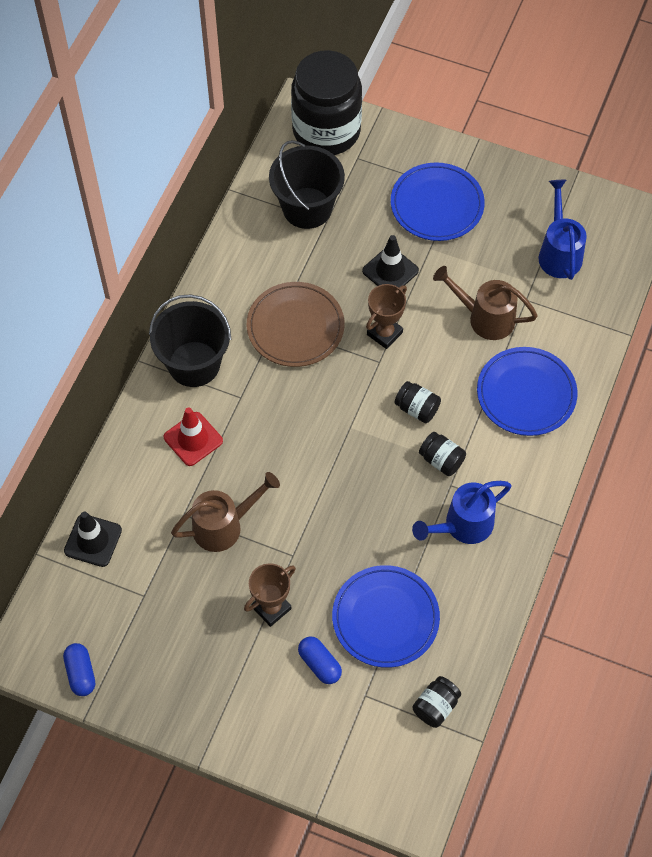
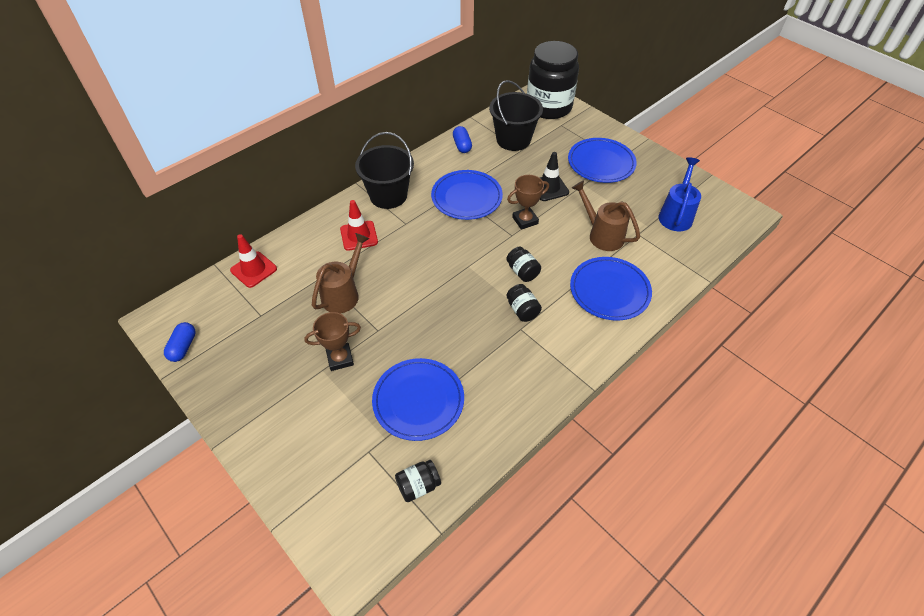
camera: 25 degrees right, 10 degrees down
(93, 540) = (253, 269): black traffic cone -> red traffic cone
(224, 526) = (343, 293): brown watering can -> brown watering can turned 60 degrees counterclockwise
(295, 327) = (466, 197): brown plate -> blue plate
(319, 664) = (349, 413): blue capsule -> blue capsule (462, 145)
(462, 526) = (514, 359): blue watering can -> none

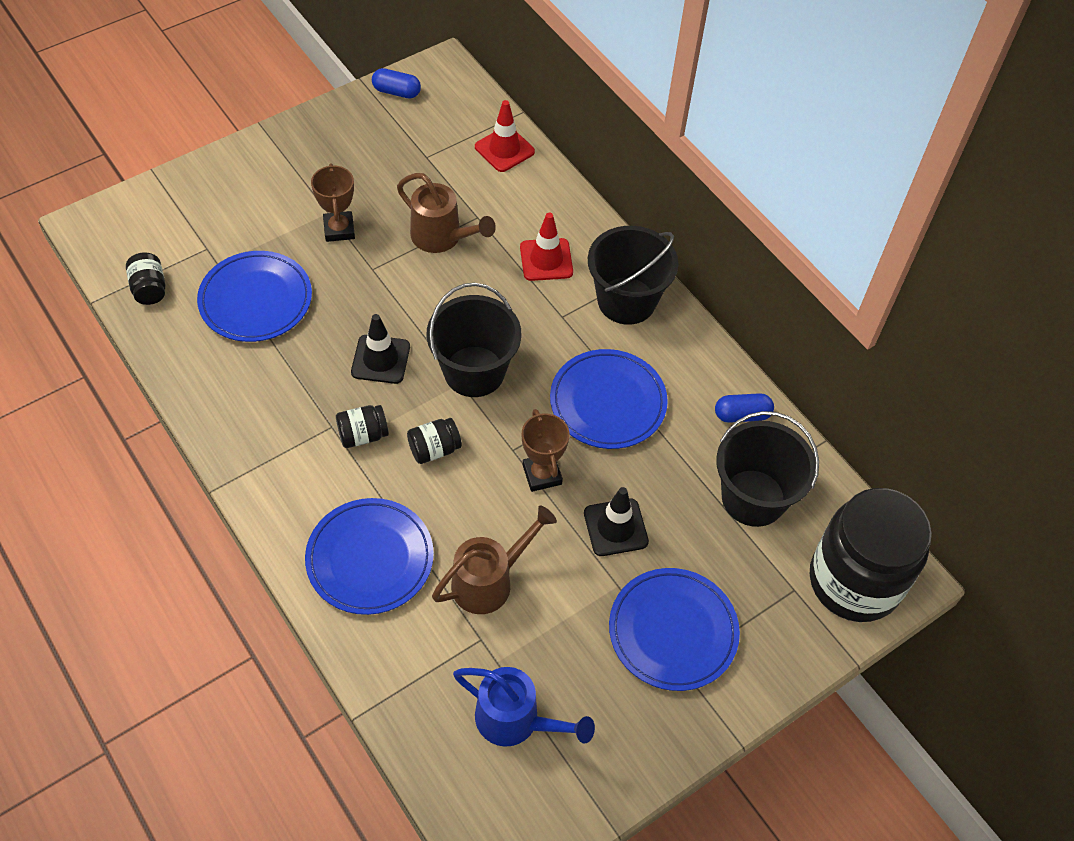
camera: 95 degrees right, 5 degrees up
(458, 260) = (474, 371): none -> black bucket
(459, 311) = (380, 359): none -> black traffic cone

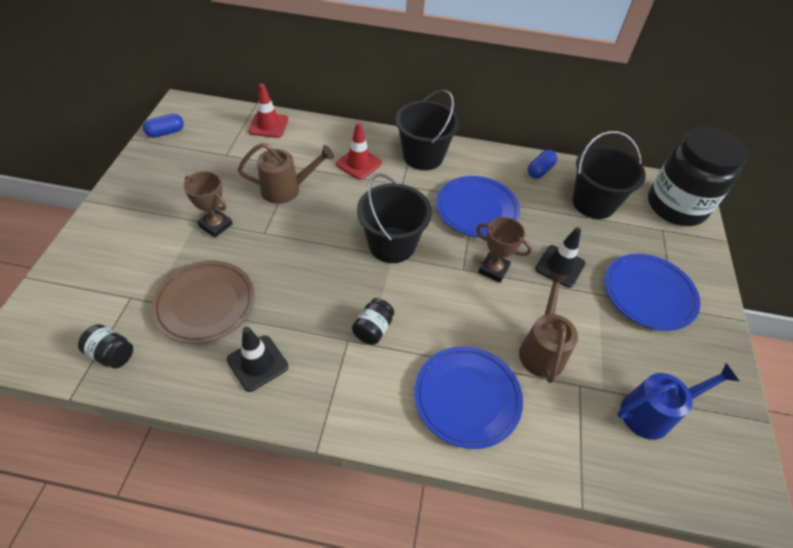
camera: 45 degrees left, 5 degrees down
(256, 300) = (205, 303): blue plate -> brown plate
(380, 359) = (330, 278): black traffic cone -> black traffic cone (257, 363)
(434, 449) = (423, 303): black jar -> none

